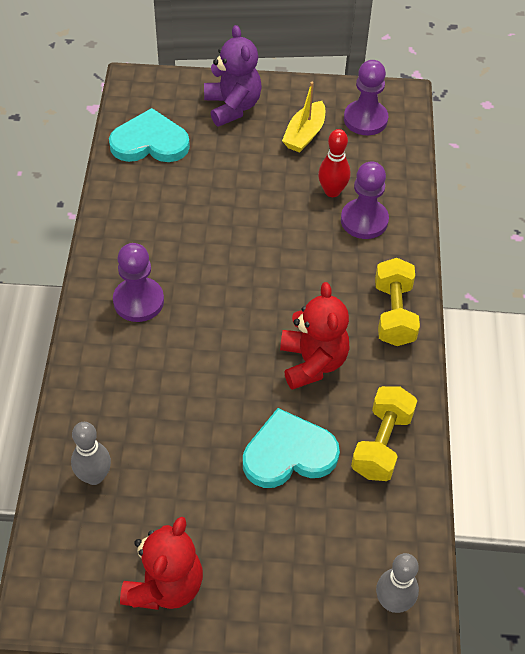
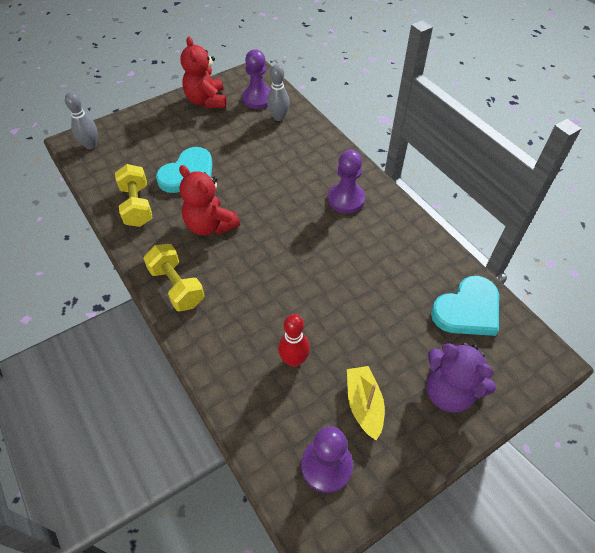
camera: 145 degrees right, 0 degrees up
(364, 220) = (249, 349): purple pawn -> purple pawn (258, 99)

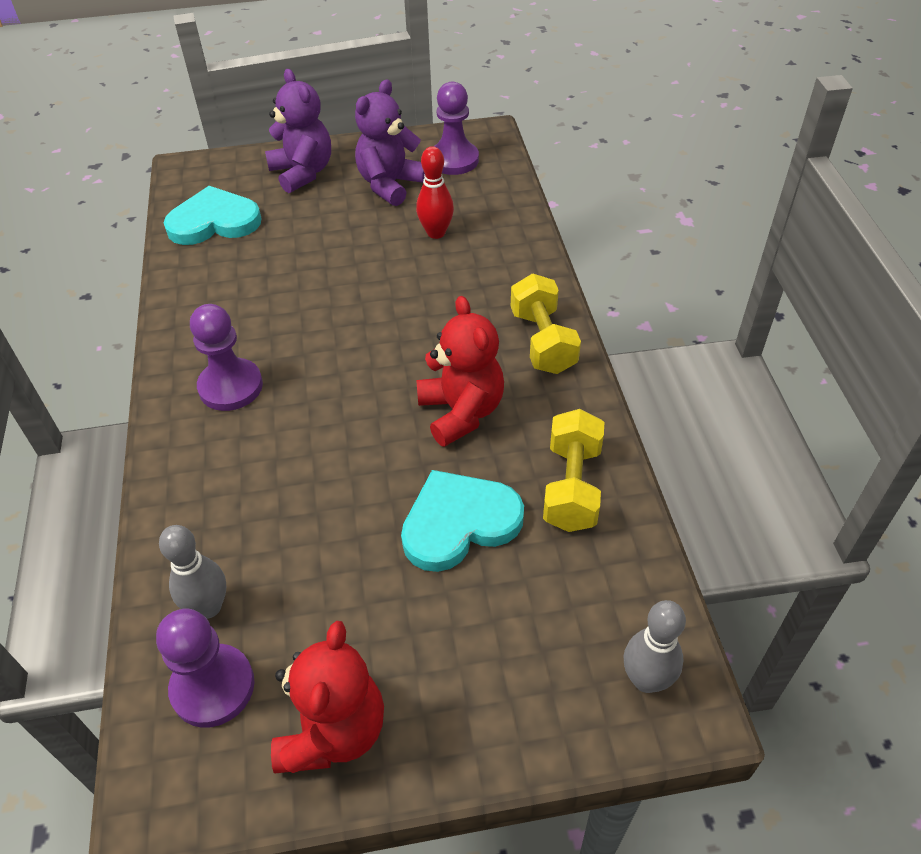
camera: 155 degrees left, 5 degrees down
(364, 405) = (390, 185): yellow boat -> purple teddy bear

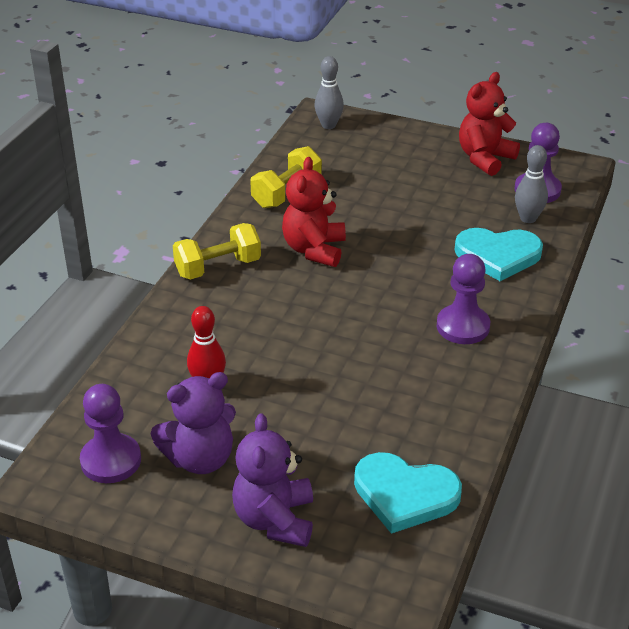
camera: 150 degrees left, 10 degrees down
(459, 523) = (364, 202): turquoise heart -> turquoise heart (498, 255)
(543, 341) = (218, 267): yellow dumbbell -> yellow dumbbell turned 45 degrees clockwise

